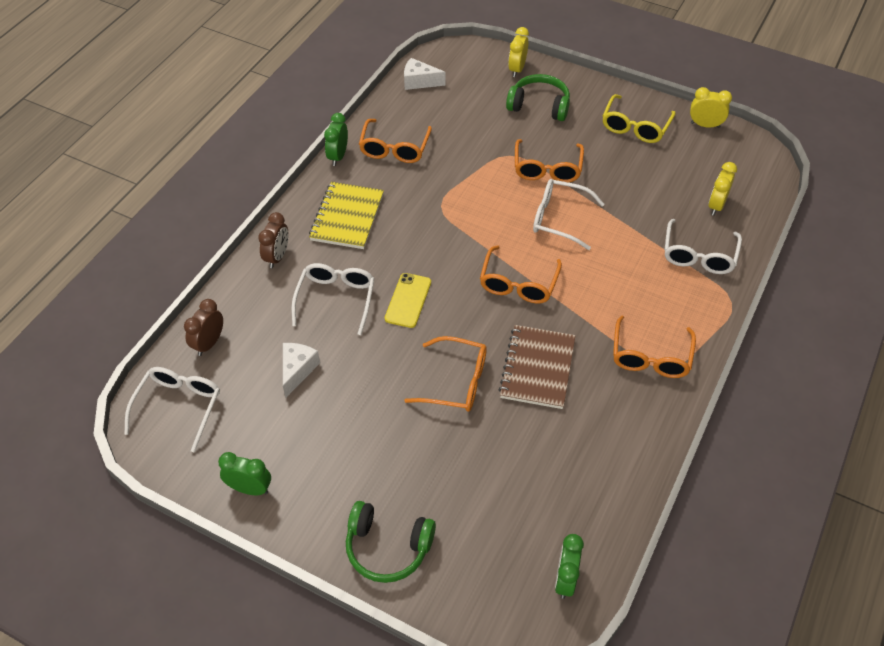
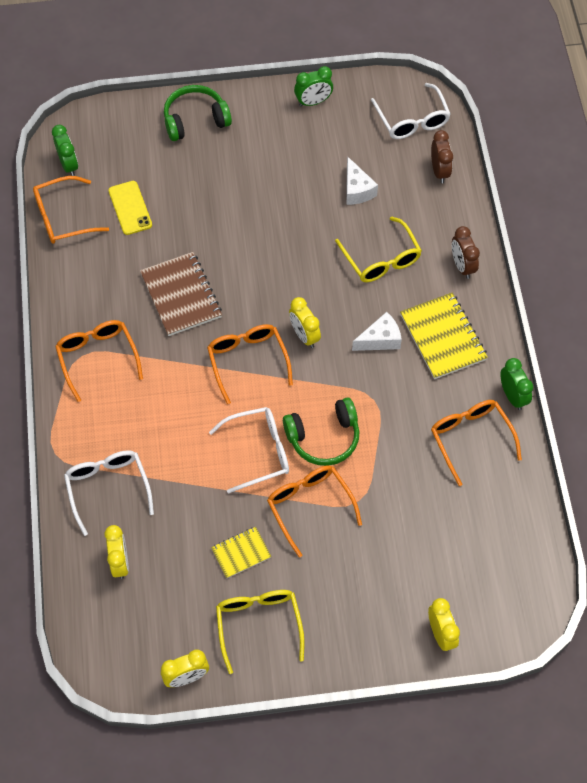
camera: 145 degrees right, 10 degrees up
(336, 299) = (381, 259): white glasses -> yellow glasses
(408, 300) = (324, 292): yellow phone -> yellow phone (130, 208)
(419, 82) = (525, 544): white cheese -> white cheese (380, 339)
(455, 277) = (304, 335): none -> yellow clock
(456, 382) = (234, 249): orange glasses -> orange glasses (63, 217)
(539, 105) = (377, 591): green headphones -> green headphones (324, 437)
(619, 168) = (241, 553): none -> yellow notebook

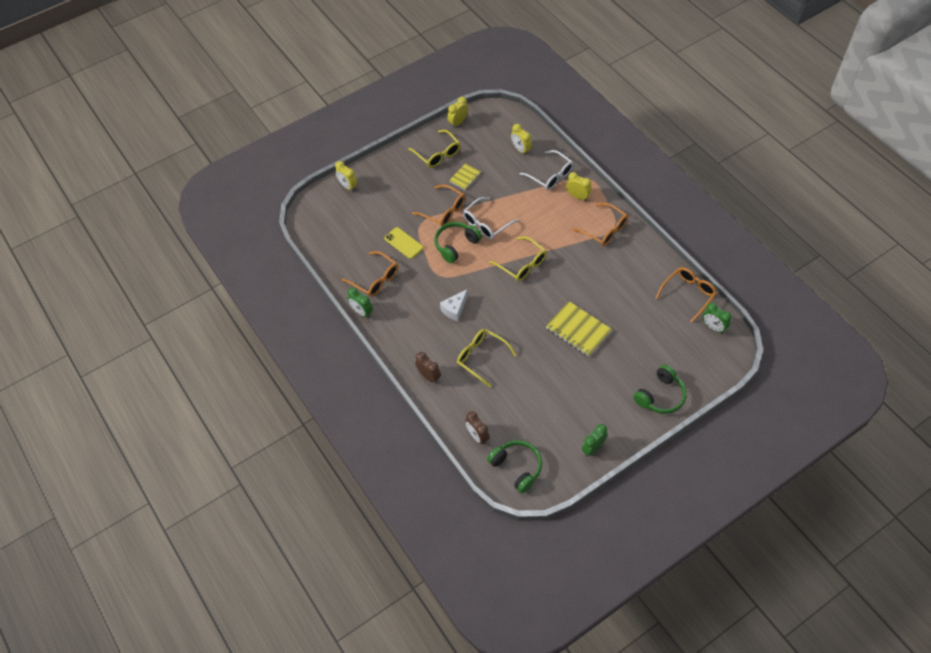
camera: 155 degrees right, 5 degrees down
(130, 208) = (654, 318): yellow phone -> yellow phone (403, 243)
(181, 295) = (585, 282): brown notebook -> none
(247, 361) = (522, 264): orange glasses -> yellow glasses
(304, 335) = (499, 292): yellow clock -> yellow clock (577, 196)
(357, 190) = (523, 396): white cheese -> none
(412, 120) = (517, 467): white glasses -> green headphones
(443, 337) = (418, 327): yellow notebook -> yellow notebook (578, 330)

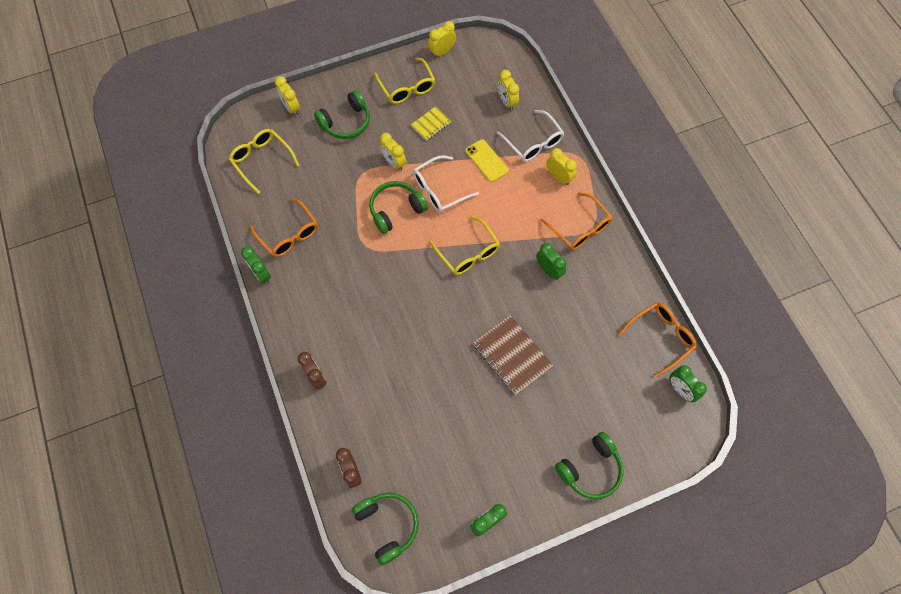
camera: 10 degrees right, 10 degrees up
(396, 189) = (346, 122): none -> green headphones
(403, 243) = (335, 194): yellow phone -> yellow phone (486, 161)
(443, 211) = (394, 162): orange glasses -> yellow clock
(454, 309) = (371, 294): white cheese -> none
(481, 357) = (385, 366): yellow glasses -> yellow glasses (262, 160)
(578, 330) = (512, 355): yellow notebook -> brown notebook
(589, 264) = (548, 270): none -> green clock

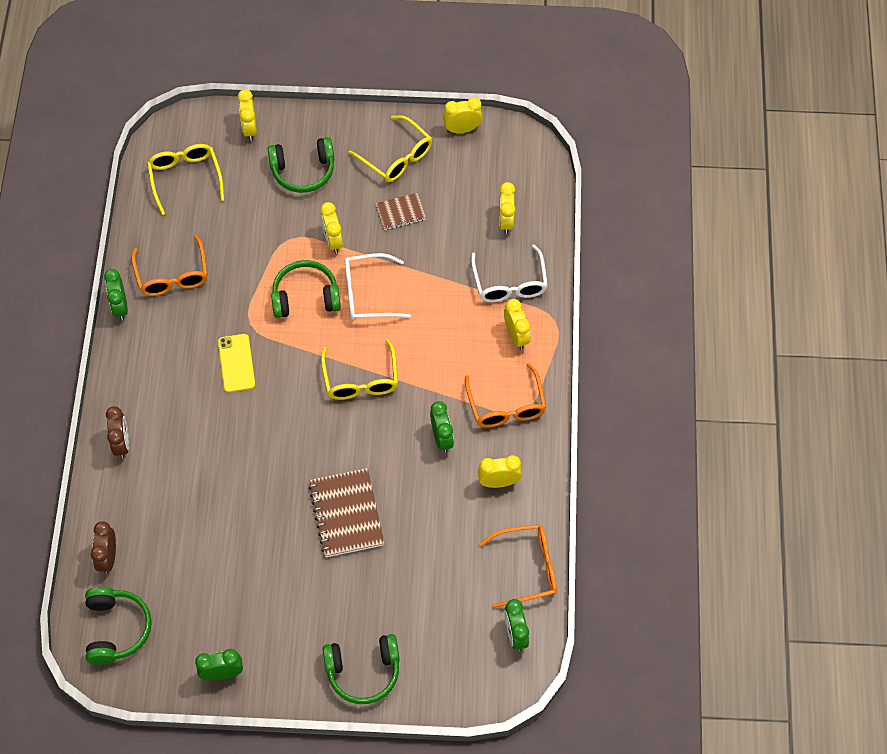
camera: 25 degrees right, 5 degrees down
(407, 87) = (396, 157): yellow glasses -> yellow glasses turned 45 degrees counterclockwise
(431, 124) = (400, 212): yellow notebook -> brown notebook
(486, 161) = (442, 282): yellow phone -> yellow phone (236, 363)
(605, 284) = (498, 482): none -> yellow clock

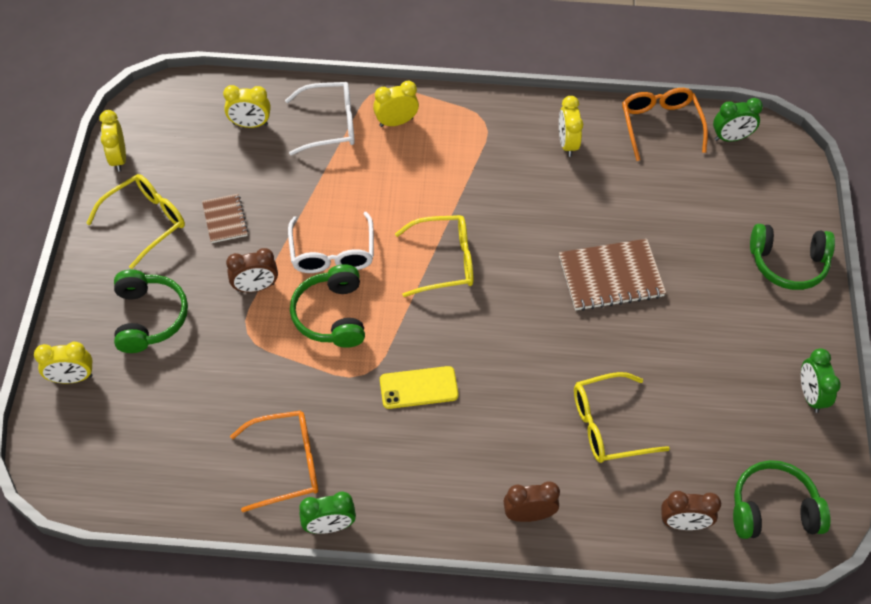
camera: 90 degrees left, 5 degrees down
(185, 178) = (136, 453): yellow glasses -> yellow glasses (608, 425)
(333, 240) = (255, 287): yellow clock -> brown clock
(363, 671) = (788, 264): green headphones -> green headphones turned 105 degrees clockwise
(442, 438) = (517, 189): green clock -> none
(506, 405) = (479, 134): orange glasses -> none

